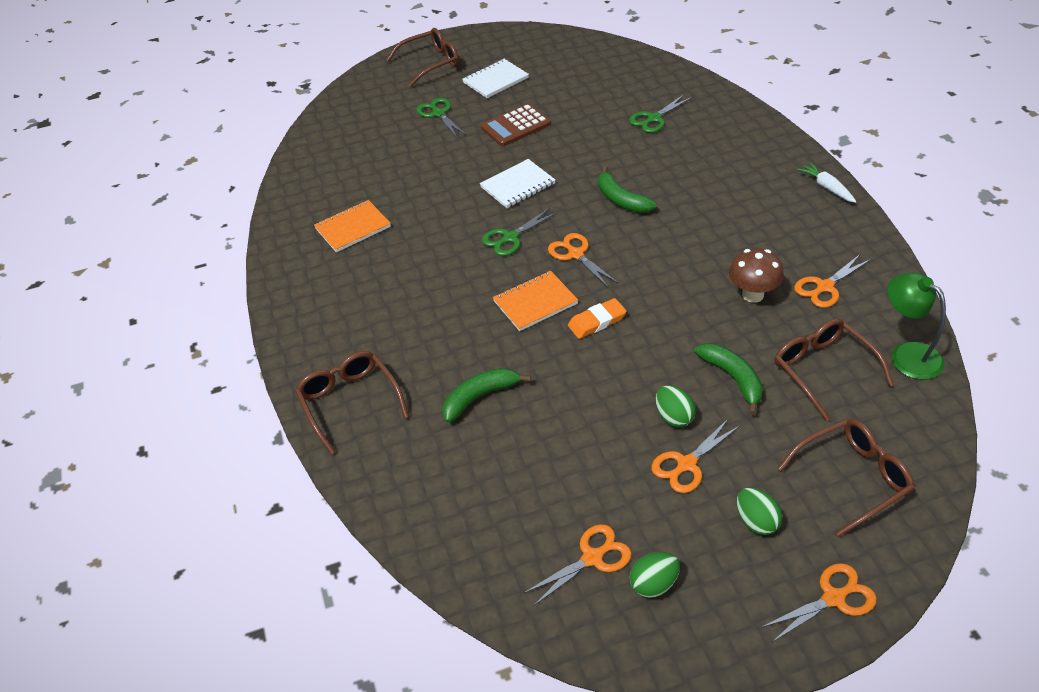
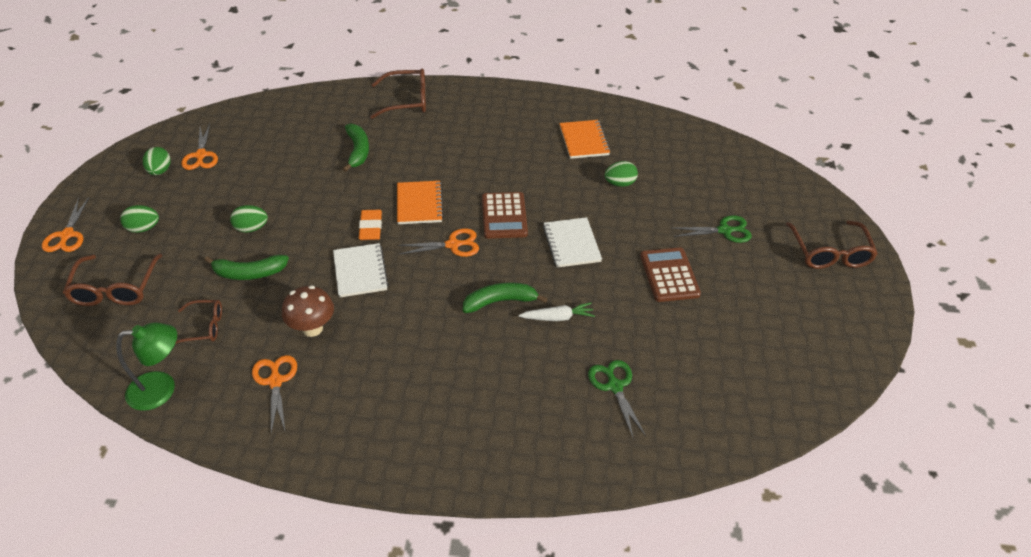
camera: 110 degrees right, 0 degrees up
(411, 184) = (620, 183): none -> green egg
(495, 80) = (768, 290): white notebook -> white notebook (360, 272)
(510, 238) = (504, 216): green scissors -> brown calculator
(686, 464) = (212, 217): orange scissors -> none
(823, 370) = (204, 327): brown glasses -> brown glasses, size x0.63
(827, 187) = (393, 470): white carrot -> white carrot (557, 317)

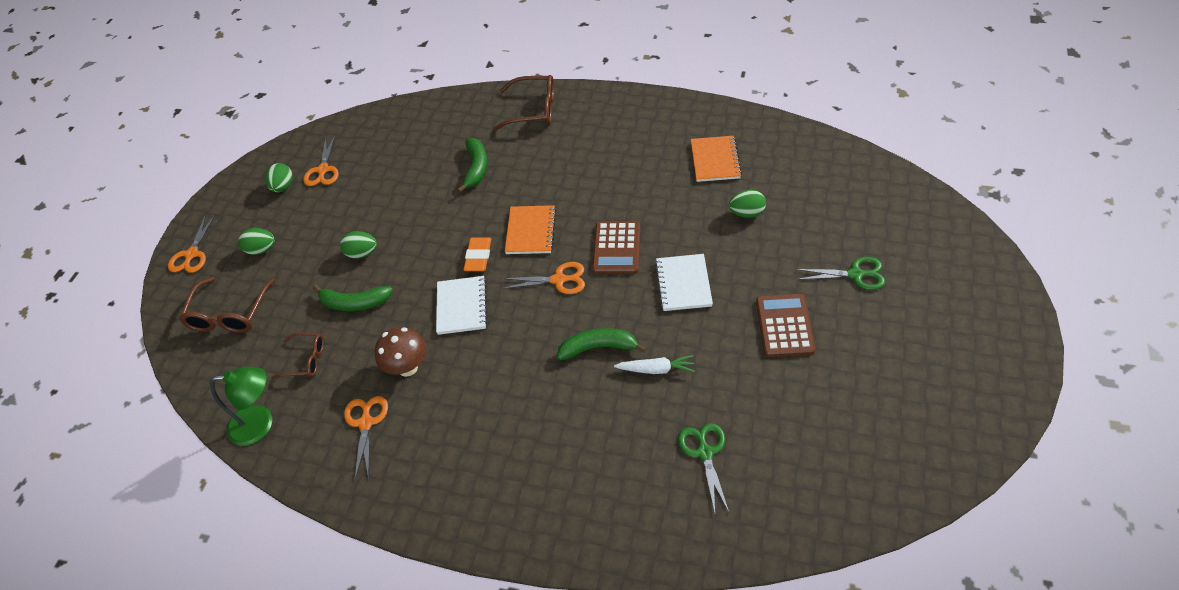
camera: 15 degrees right, 5 degrees up
(829, 253) = (973, 307): brown glasses -> none

